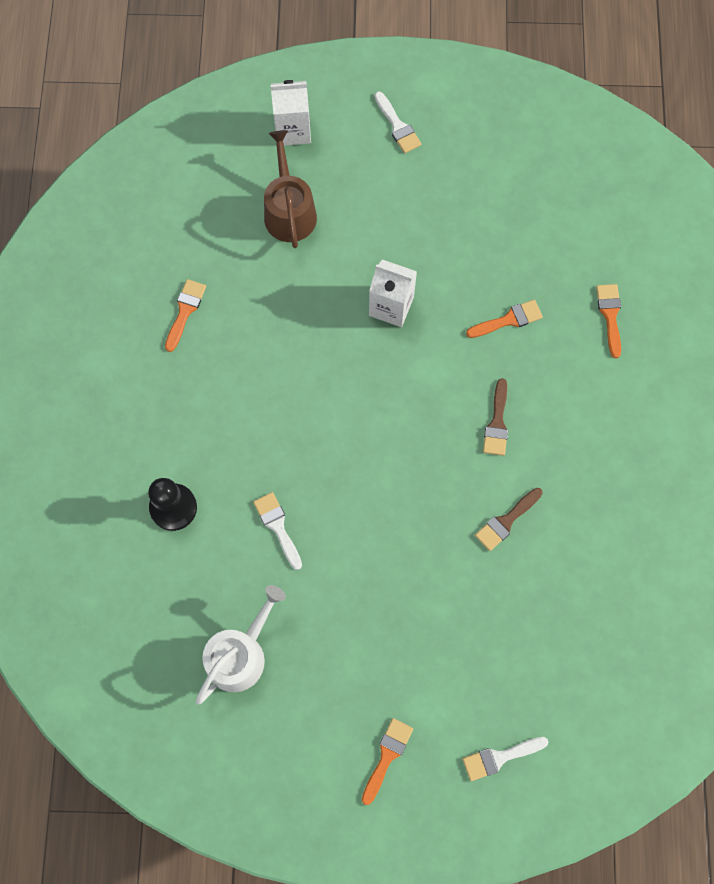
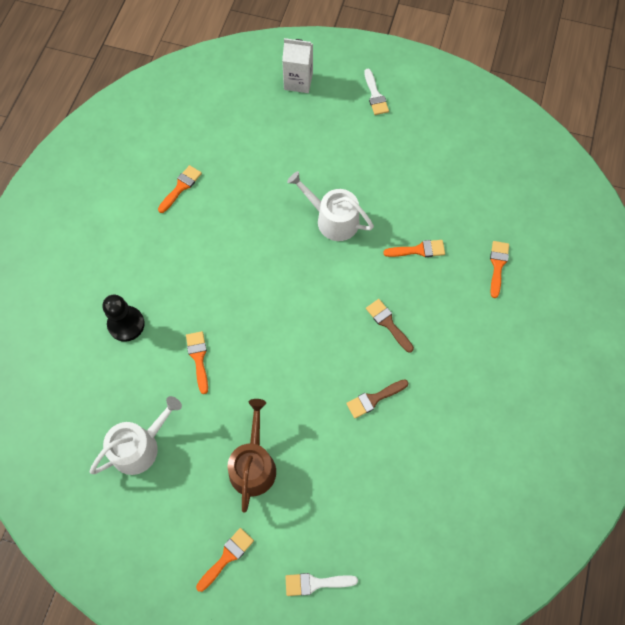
camera: 15 degrees right, 5 degrees down
(277, 526) = (198, 358): white brush -> orange brush
(289, 210) = (278, 135): brown watering can -> brown watering can (253, 464)
(391, 306) = (332, 219): white carton -> white watering can
(497, 423) = (388, 323): brown brush -> brown brush turned 120 degrees clockwise

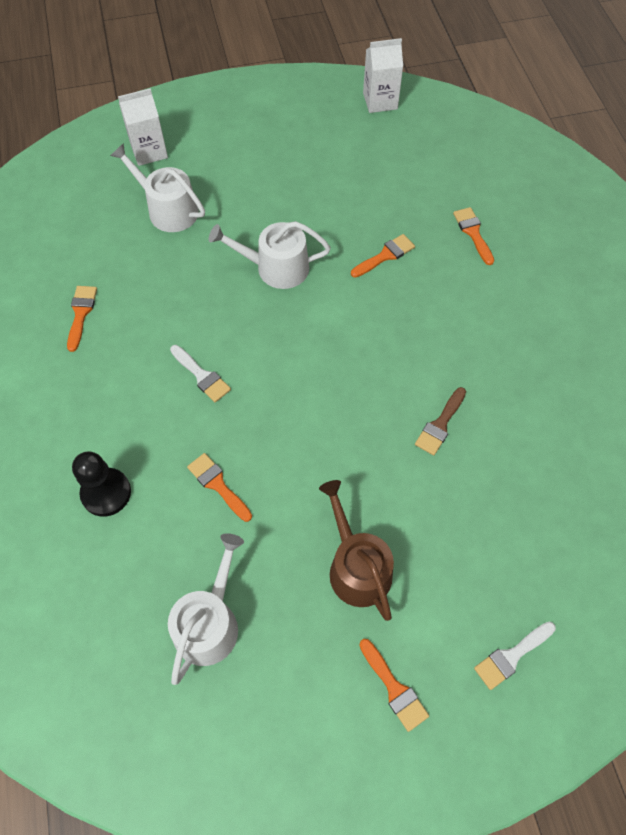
camera: 30 degrees left, 5 degrees down
(227, 557) = (394, 688): orange brush -> orange brush turned 135 degrees clockwise
(284, 135) = (168, 209): none -> white watering can
(375, 95) = (241, 131): white brush -> white brush (202, 376)
(388, 323) = (403, 341): brown brush -> none
(498, 119) = (380, 101): none -> white carton

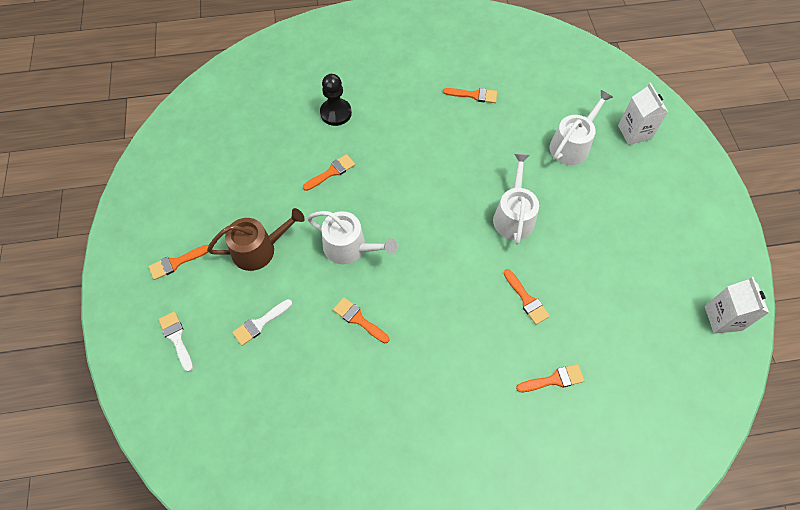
camera: 95 degrees right, 0 degrees up
(202, 376) = (417, 164): white brush -> white brush (260, 323)
(209, 622) = (242, 165): white watering can -> white watering can (350, 247)
(440, 424) = (358, 319): brown brush -> orange brush

